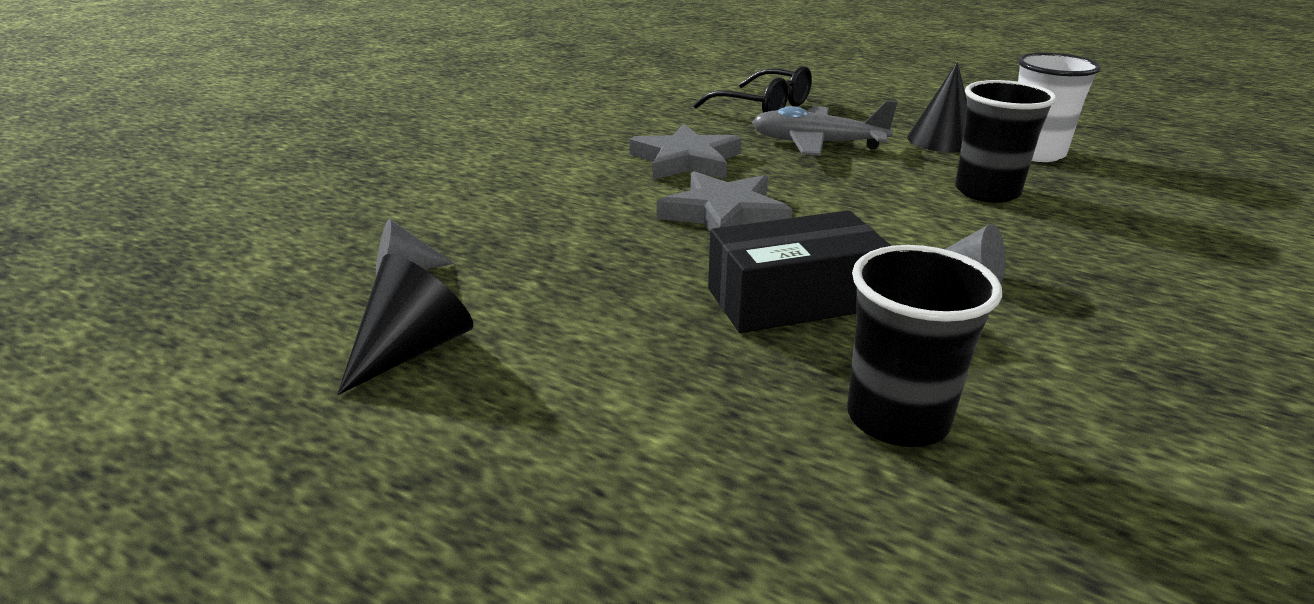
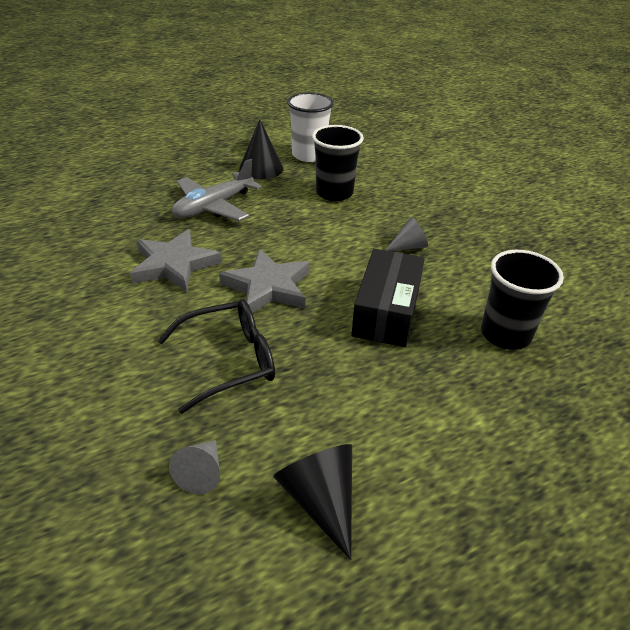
camera: 60 degrees left, 10 degrees up
(763, 107) = (130, 194): black glasses -> black glasses (229, 361)

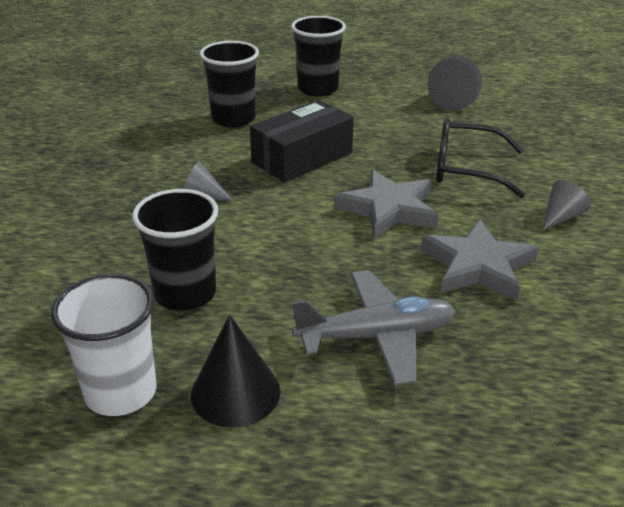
camera: 145 degrees left, 5 degrees down
(201, 473) = (518, 126): grey cone -> grey cone (561, 216)
(499, 433) = (317, 89): none -> black cup

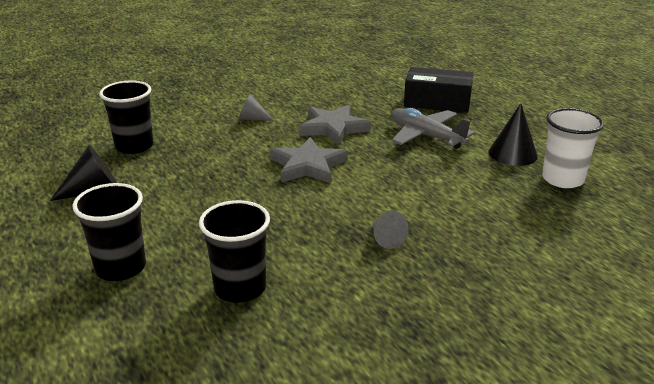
camera: 125 degrees left, 5 degrees down
(185, 293) = (481, 195): black cup -> black cup (134, 146)
(302, 157) = (276, 221): black box -> black box (437, 102)
(466, 169) = (222, 156): black glasses -> none

